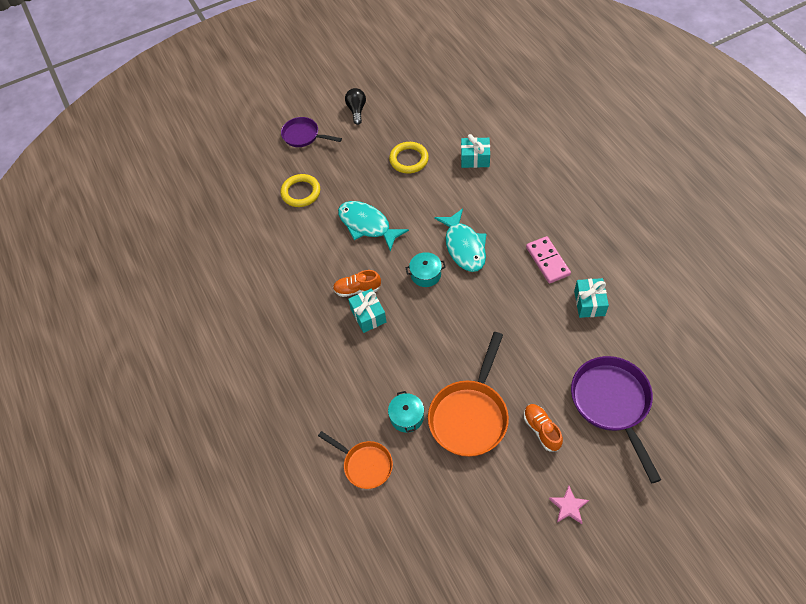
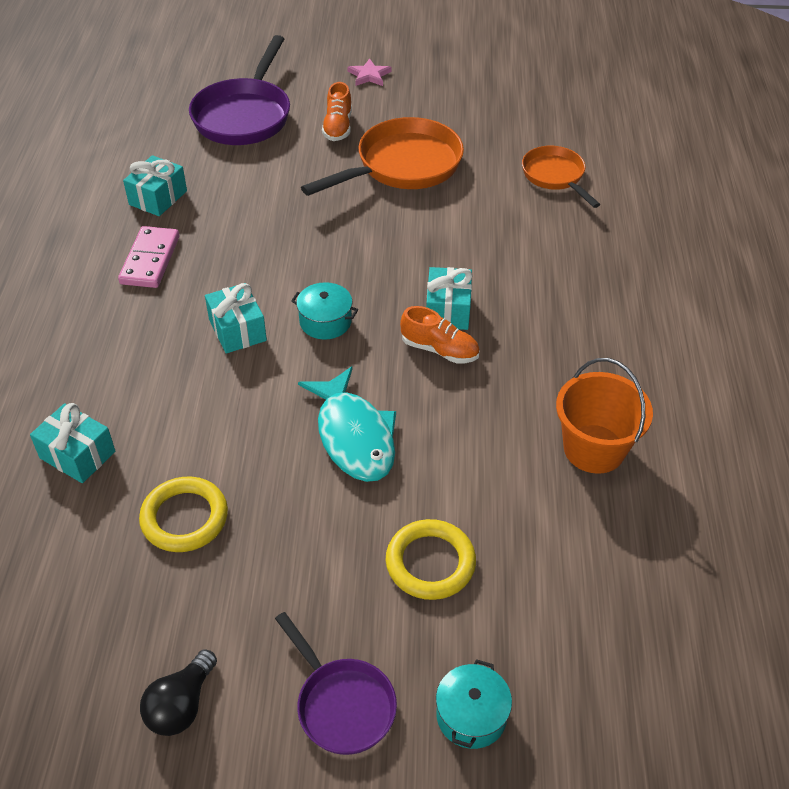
camera: 155 degrees left, 10 degrees down
(255, 275) = (594, 449): none -> orange bucket
(406, 417) = (476, 193): turquoise pot -> turquoise pot (471, 715)
(464, 246) = (237, 330): turquoise fish -> turquoise gift

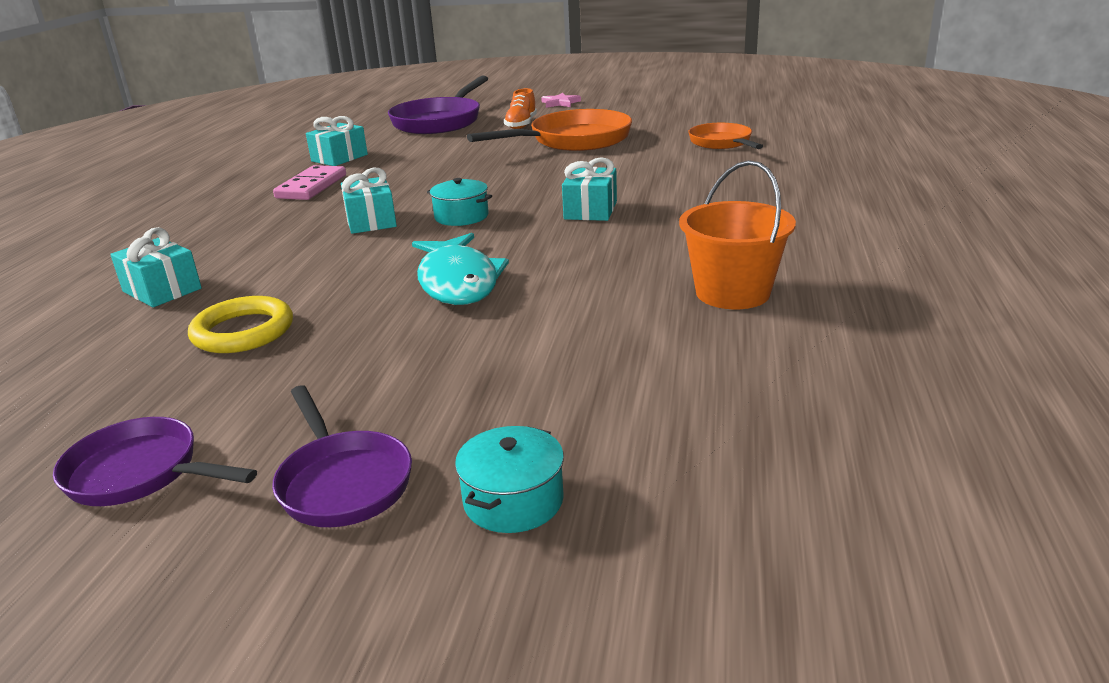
camera: 10 degrees right, 20 degrees down
(181, 705) = (141, 473): black light bulb -> purple pan
(430, 563) = (508, 369): yellow ring -> none
(439, 350) = (573, 232): orange shoe -> none

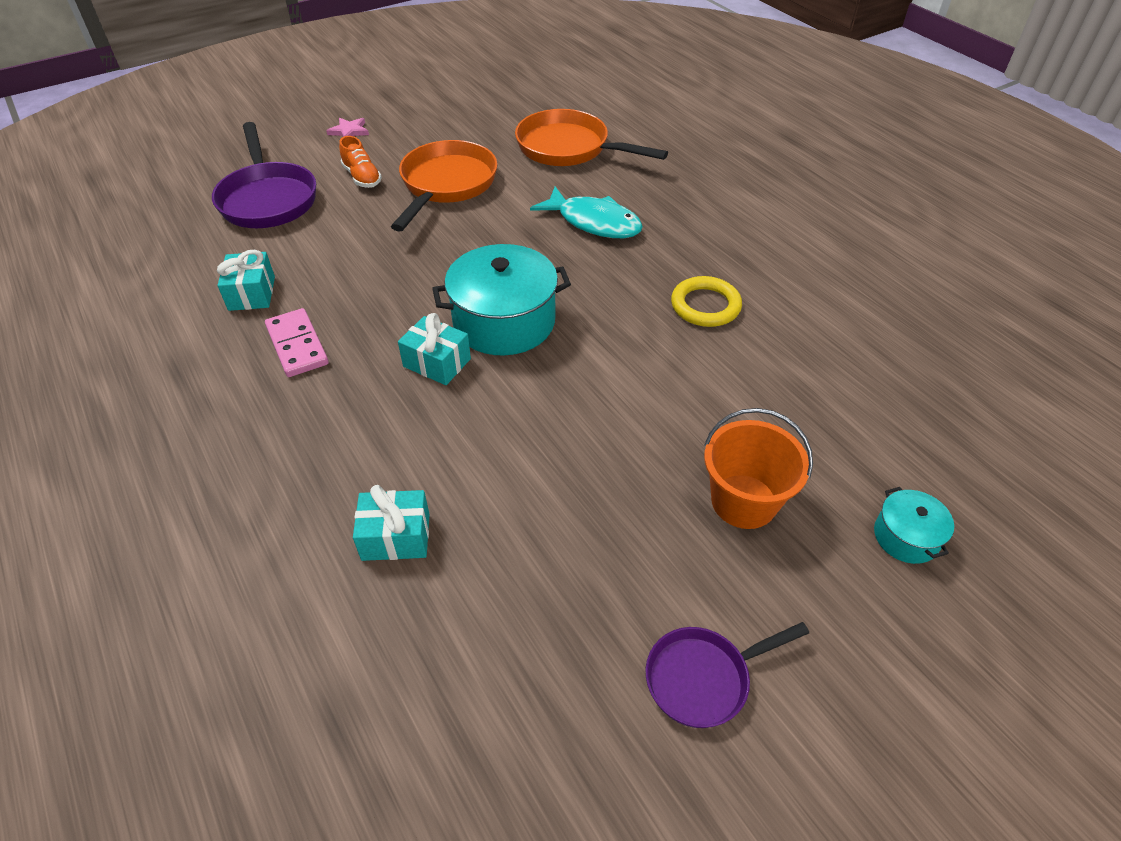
camera: 45 degrees left, 20 degrees up
(243, 331) = (547, 531): yellow ring -> yellow ring (705, 306)
(343, 482) = (817, 590): purple pan -> none
(458, 282) = (616, 392): turquoise fish -> turquoise fish (594, 222)
(461, 216) = (504, 321): turquoise pot -> turquoise pot, size x2.03
(590, 210) = (589, 270): turquoise gift -> none
(722, 143) = (569, 148): orange pan -> orange pan, size x1.67
(732, 293) = (786, 313): orange bucket -> orange bucket (743, 501)

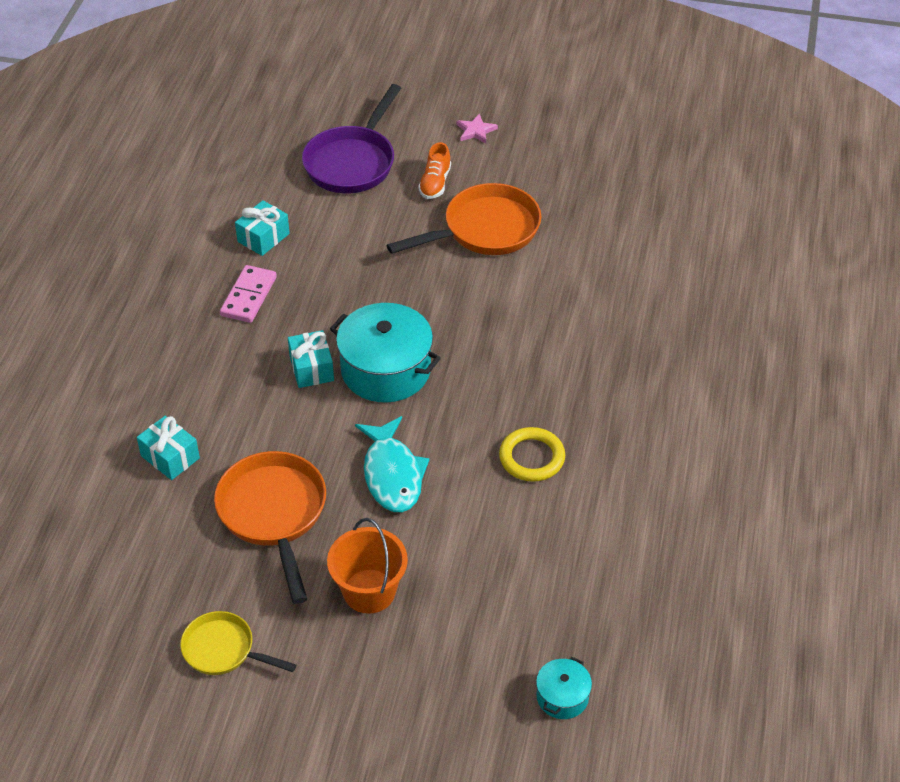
camera: 45 degrees right, 0 degrees up
(569, 148) = (621, 256): orange pan -> orange pan (274, 514)
(594, 222) = (548, 336): turquoise fish -> turquoise fish (392, 474)
(703, 678) = (223, 650): purple pan -> yellow pan
(906, 537) = (430, 687): turquoise pot -> turquoise pot (562, 697)

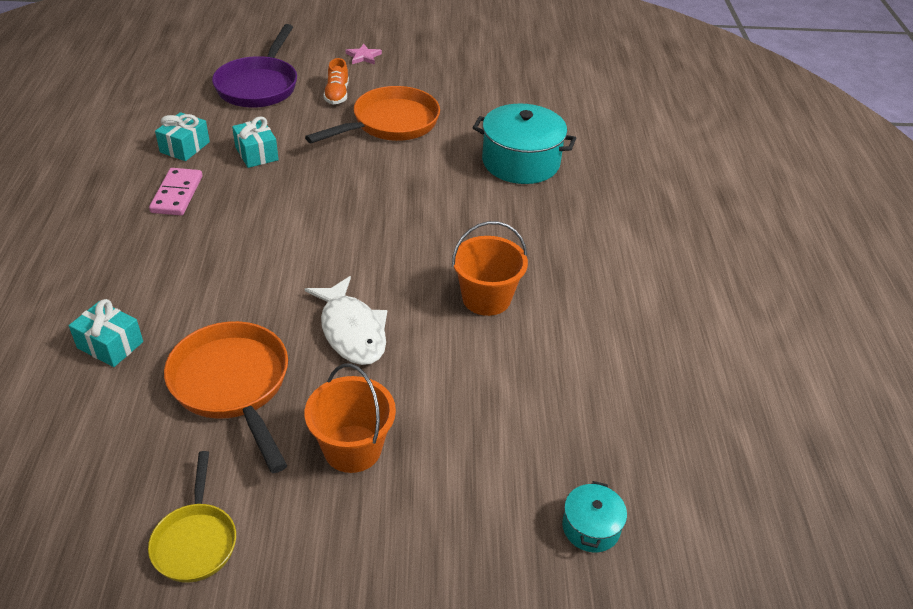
camera: 15 degrees left, 5 degrees down
(223, 650) = (195, 541): yellow pan -> yellow pan turned 105 degrees counterclockwise
(311, 368) = (250, 247): turquoise gift -> turquoise gift (256, 154)
(386, 370) = (324, 240): turquoise pot -> turquoise pot (521, 162)
(392, 474) = (352, 331): turquoise fish -> white fish
(532, 457) = (486, 298): yellow ring -> orange bucket

